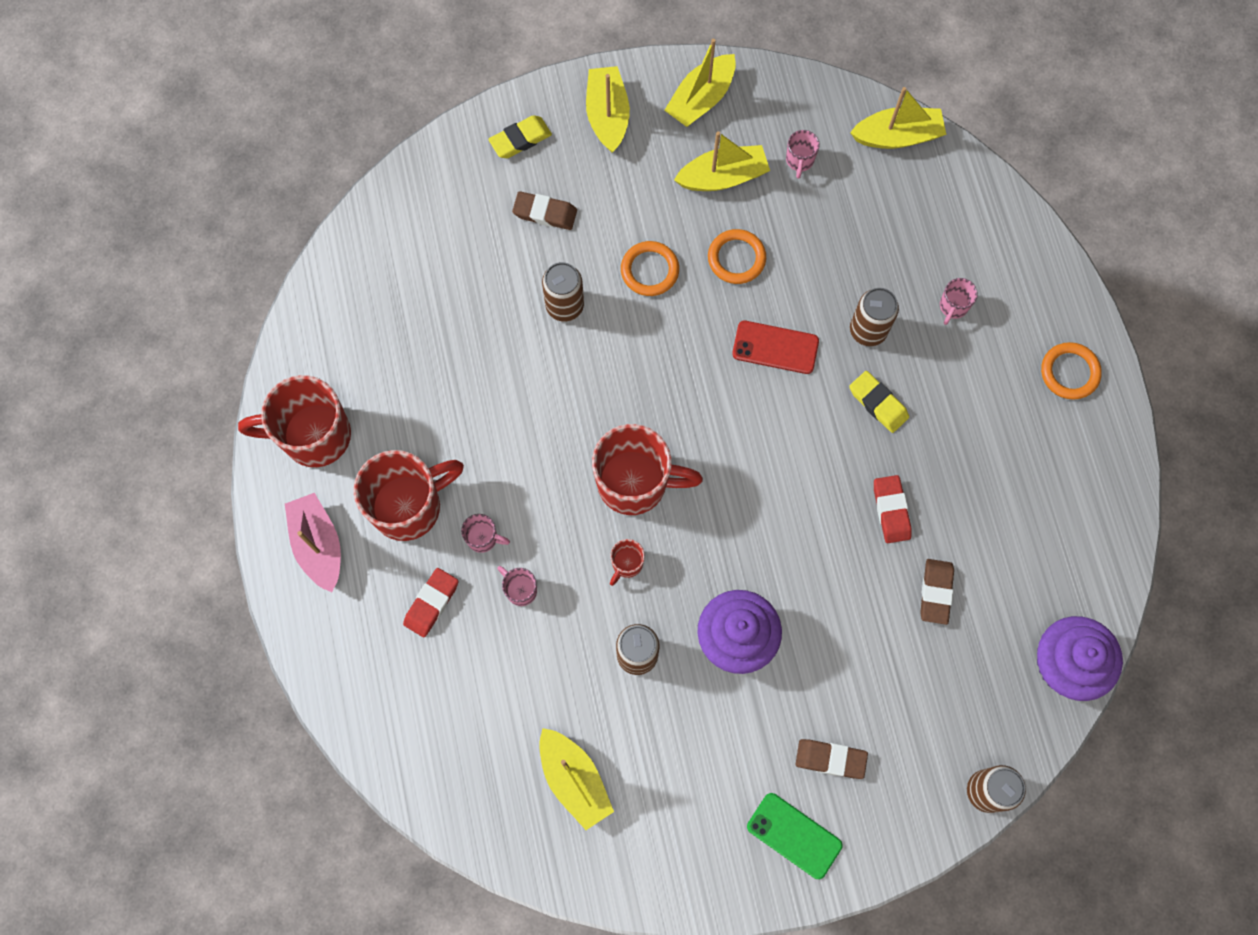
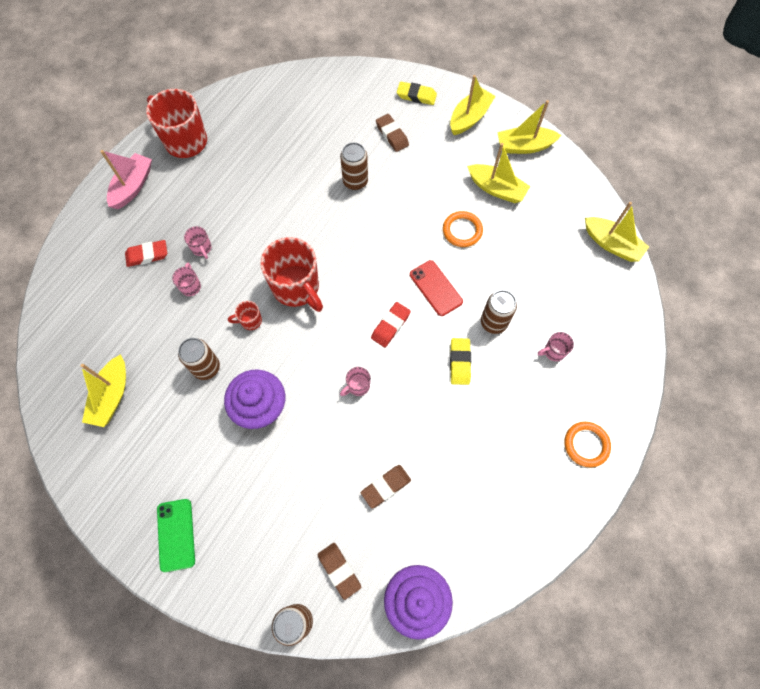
camera: 45 degrees right, 5 degrees down
(409, 506) = (188, 205): red mug -> none
(649, 270) = (413, 200): orange ring -> none
(799, 160) = (545, 213): pink mug -> pink mug (358, 386)
(830, 759) = (237, 515): brown eraser -> brown eraser (339, 570)
(891, 510) = (408, 421): red eraser -> red eraser (390, 326)

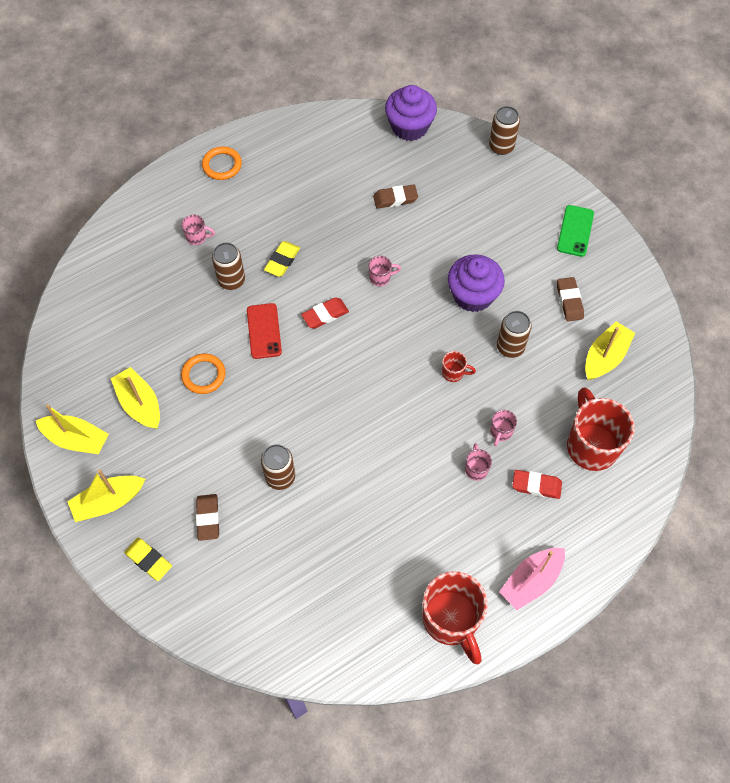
camera: 155 degrees left, 5 degrees down
(297, 288) = (395, 386): red mug -> red mug (591, 445)
(339, 570) = (457, 163): brown eraser -> brown eraser (569, 301)
(611, 244) = (74, 302): yellow boat -> none

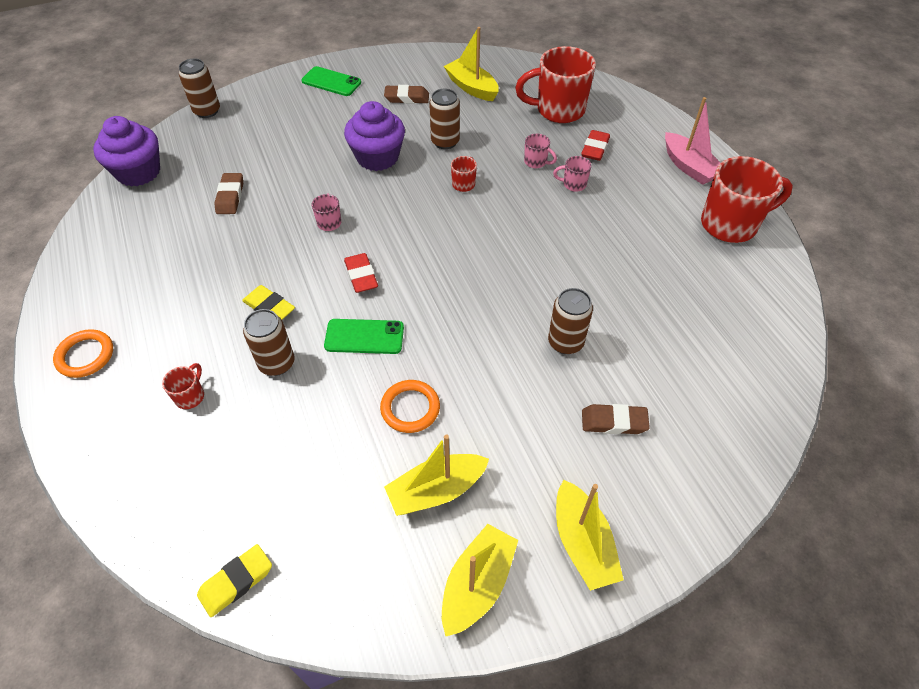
camera: 80 degrees left, 10 degrees down
(148, 560) = (669, 496): yellow eraser -> yellow eraser (236, 582)
(197, 237) = (190, 396): pink mug -> red mug
(264, 331) = (364, 337): red phone -> green phone

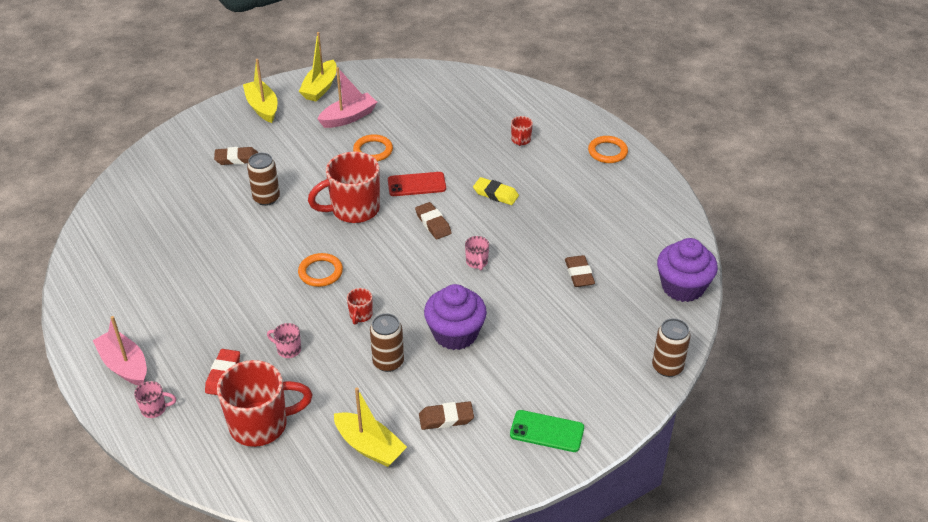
camera: 170 degrees right, 10 degrees down
(236, 582) = (447, 75): yellow eraser -> none
(277, 363) = (473, 163): brown can -> none
(361, 276) = (433, 223): red eraser -> brown eraser
(364, 337) = (416, 184): green phone -> red phone
(436, 490) = (348, 117): yellow boat -> pink boat
(500, 233) = (320, 272): none -> orange ring
(573, 184) = (250, 329): pink mug -> pink mug (154, 409)
(730, 224) = (104, 306): red mug -> red mug (353, 209)

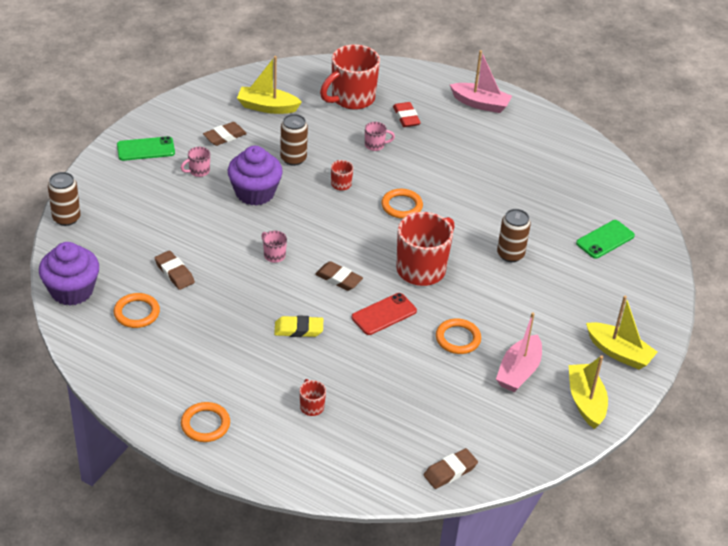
camera: 150 degrees right, 0 degrees up
(154, 409) = (431, 87): pink mug -> pink mug (198, 171)
(172, 185) = (605, 239): none -> green phone
(237, 159) = (578, 284): brown eraser -> brown eraser (450, 471)
(629, 248) = (137, 313): none -> orange ring

